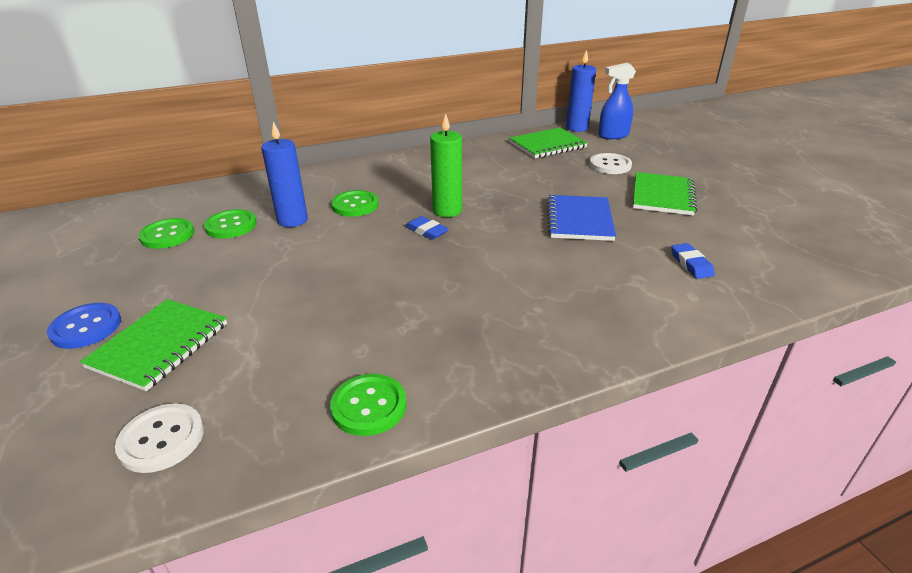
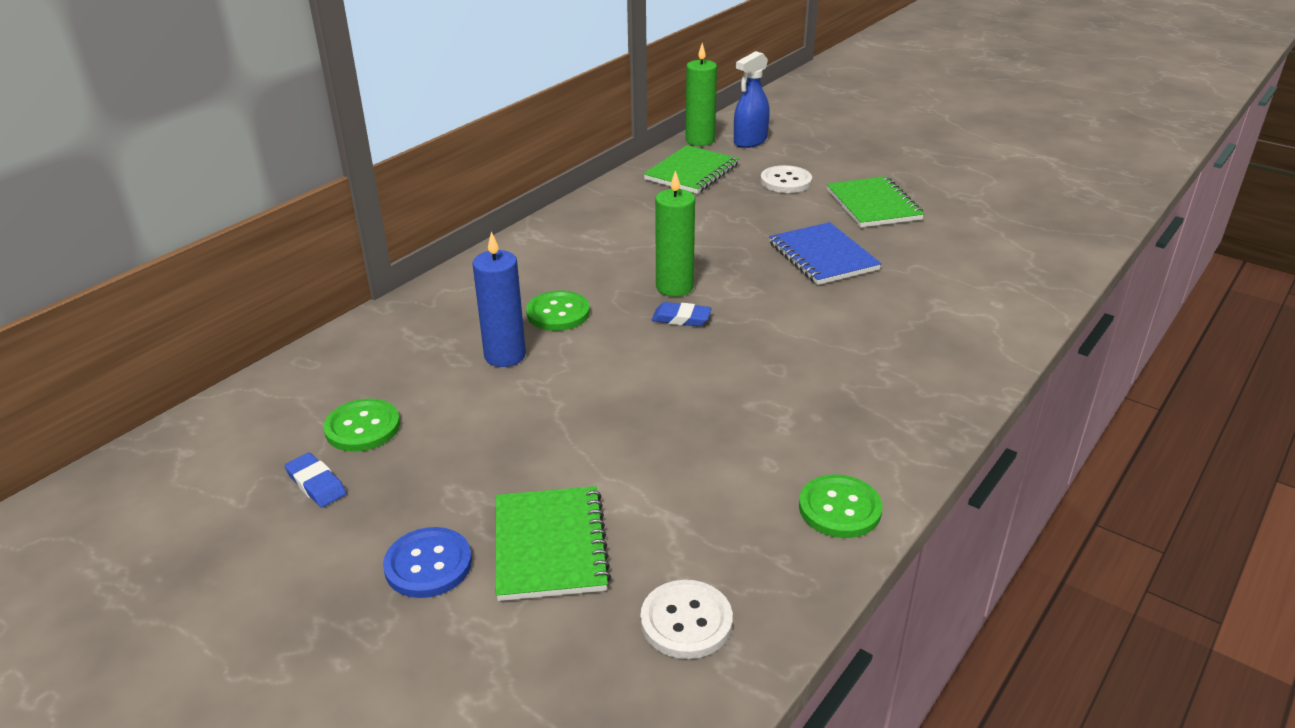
camera: 30 degrees left, 0 degrees up
(231, 225) = (433, 388): green button -> none
(577, 128) = (700, 140): blue candle -> green candle
(691, 264) = (967, 272): blue eraser -> blue eraser (316, 484)

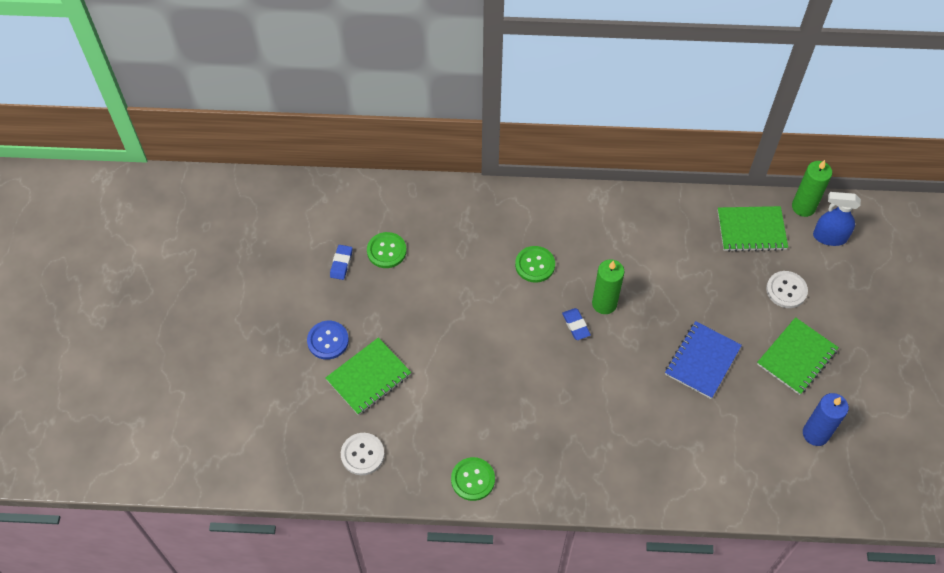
camera: 55 degrees right, 25 degrees up
(505, 355) = (480, 267): blue candle -> blue candle (815, 434)

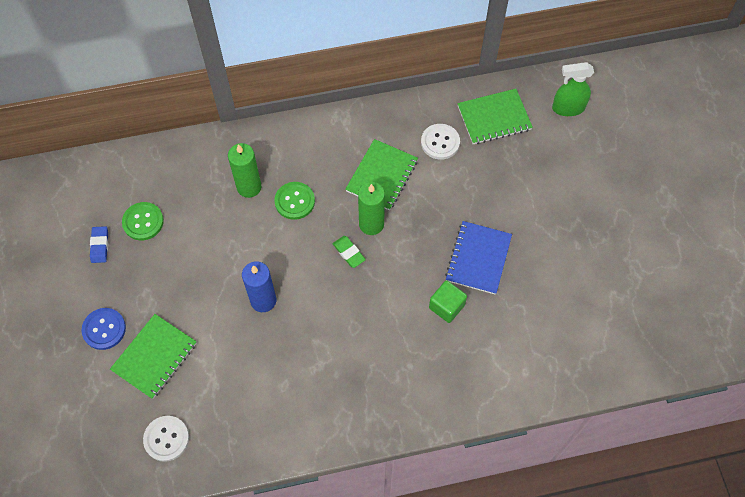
camera: 15 degrees left, 5 degrees up
(473, 479) = (283, 435): green button -> none
(576, 325) = (349, 253): blue eraser -> green eraser
(659, 399) = (446, 306): none -> green cube
(786, 290) = (540, 169): white button -> white button (440, 142)
(796, 357) = (565, 233): green notebook -> green notebook (381, 176)
(803, 207) = (537, 84): green candle -> green candle (249, 187)
(815, 434) = (601, 304): blue candle -> blue candle (263, 300)
(829, 237) = (568, 108): blue spray bottle -> green spray bottle

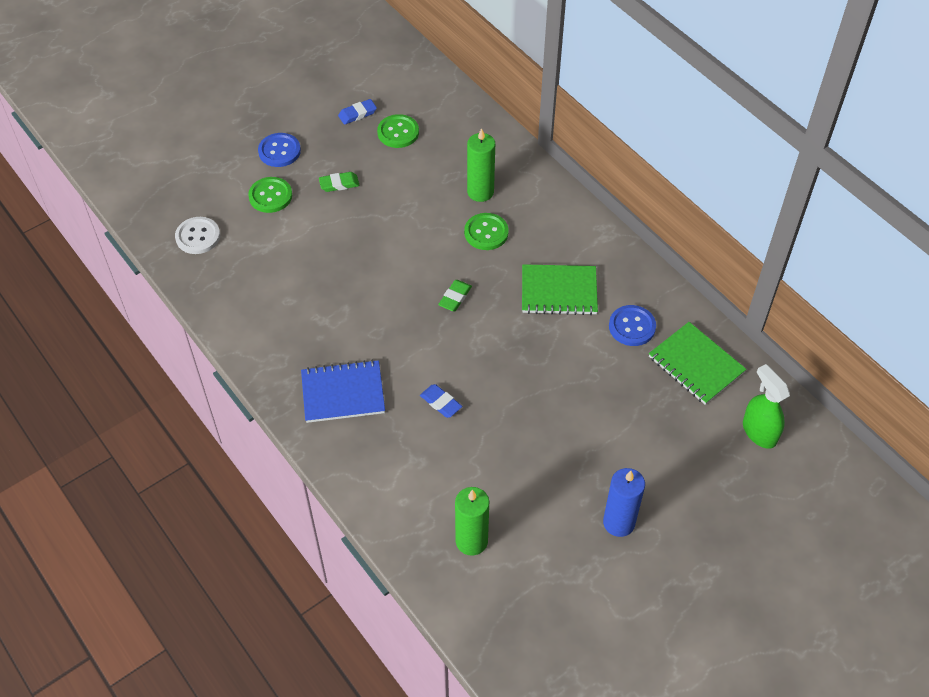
camera: 65 degrees right, 10 degrees down
(154, 357) = (270, 196): green notebook -> green button
(174, 293) = (339, 184): none -> green eraser
(263, 300) = (367, 251): blue candle -> blue candle (619, 522)
(371, 224) = (498, 303): green candle -> green candle (471, 541)
(440, 142) = (632, 327): white button -> blue button
(446, 306) = (441, 403): green cube -> blue eraser
(478, 258) = (512, 411): blue notebook -> blue notebook (343, 393)

